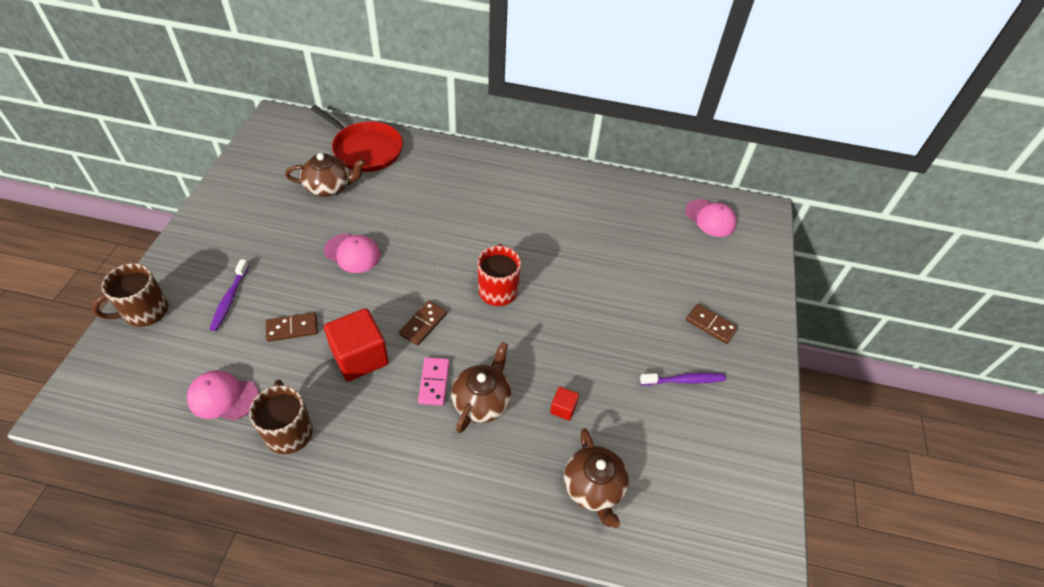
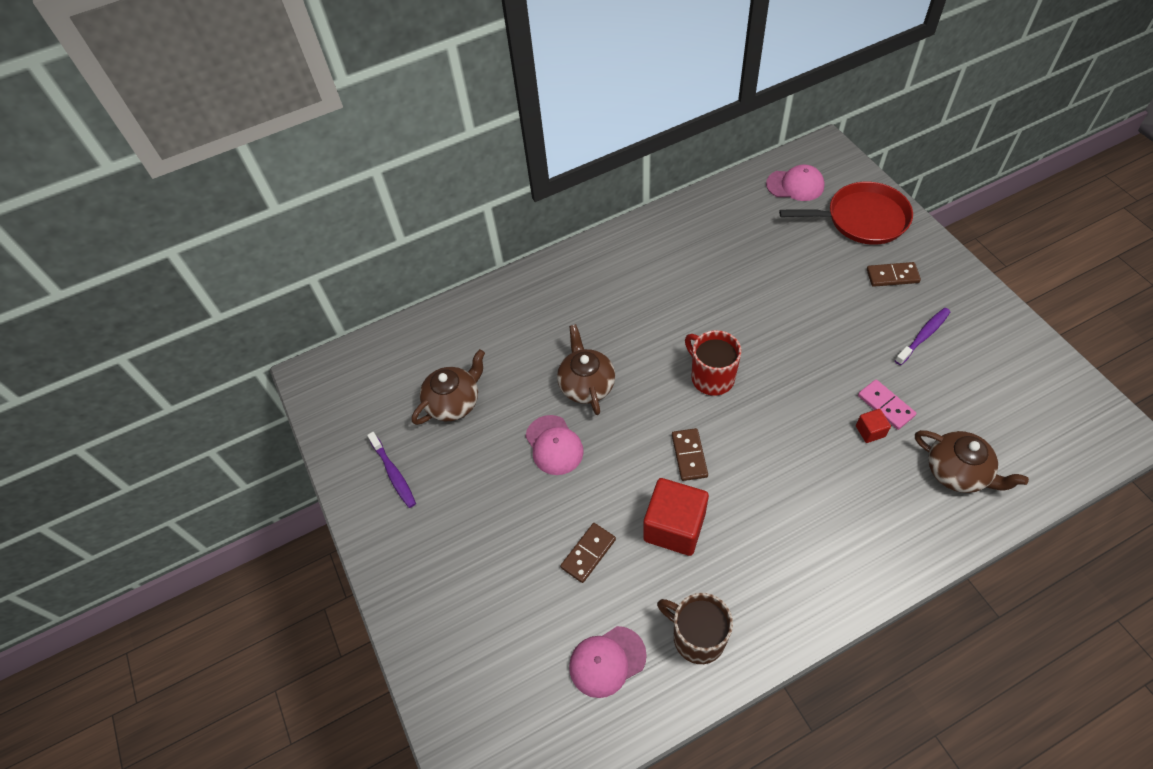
camera: 30 degrees left, 5 degrees up
(145, 312) = (437, 656): brown mug -> none
(229, 299) = (499, 577): purple toothbrush -> purple toothbrush (393, 474)
(352, 253) = (554, 445): pink cap -> pink cap turned 75 degrees clockwise
(365, 149) = (441, 341): red pan -> red pan (862, 219)
(434, 382) = (756, 495): pink domino -> pink domino (885, 406)
(482, 401) = (808, 477): brown teapot -> brown teapot (586, 384)

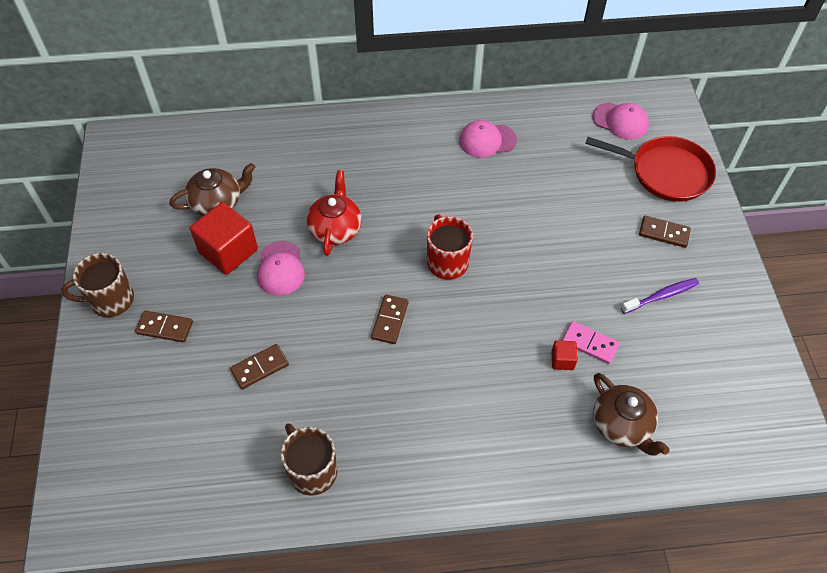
camera: 15 degrees right, 0 degrees up
(393, 474) = (138, 243): purple toothbrush -> none
(397, 544) = (111, 300): none -> brown mug
(469, 551) = (165, 328): none -> brown domino
(586, 384) = (335, 228): brown teapot -> red teapot
(607, 661) = (227, 460): pink cap -> pink cap (487, 140)
(674, 527) = (343, 374): red cube -> red cube (228, 251)
(885, 406) = (589, 344): pink domino -> pink domino turned 45 degrees counterclockwise

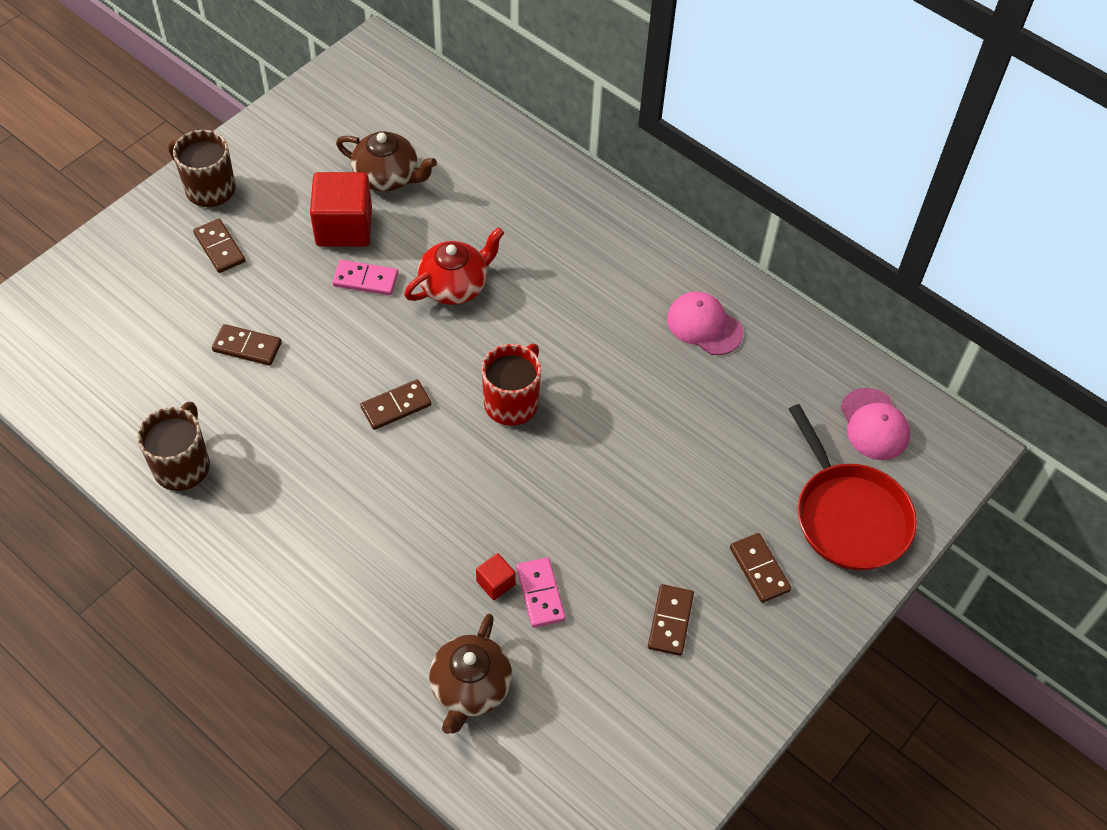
camera: 45 degrees right, 0 degrees up
(280, 269) = (365, 279): pink cap -> pink domino
(661, 296) = (670, 621): purple toothbrush -> brown domino

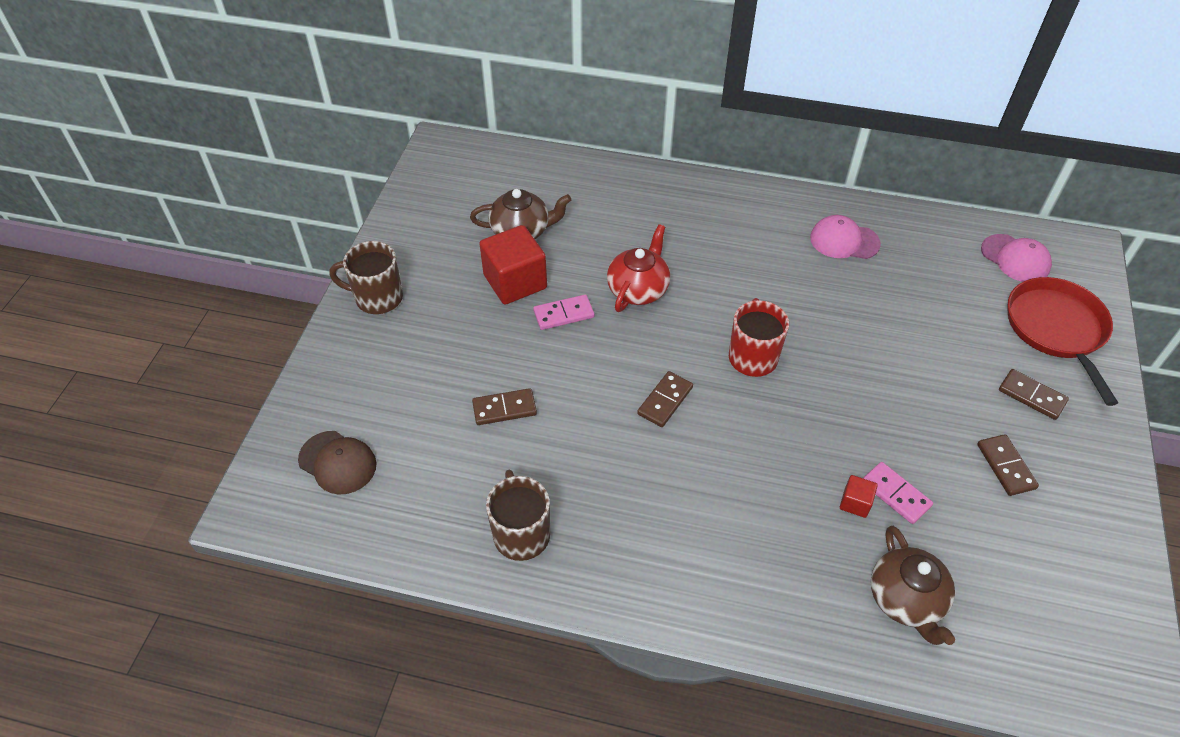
camera: 25 degrees left, 5 degrees down
(75, 330) = (337, 462): none -> brown cap
(220, 248) = (421, 340): brown domino -> none
(849, 516) = (1056, 329): red pan -> red pan turned 135 degrees counterclockwise

